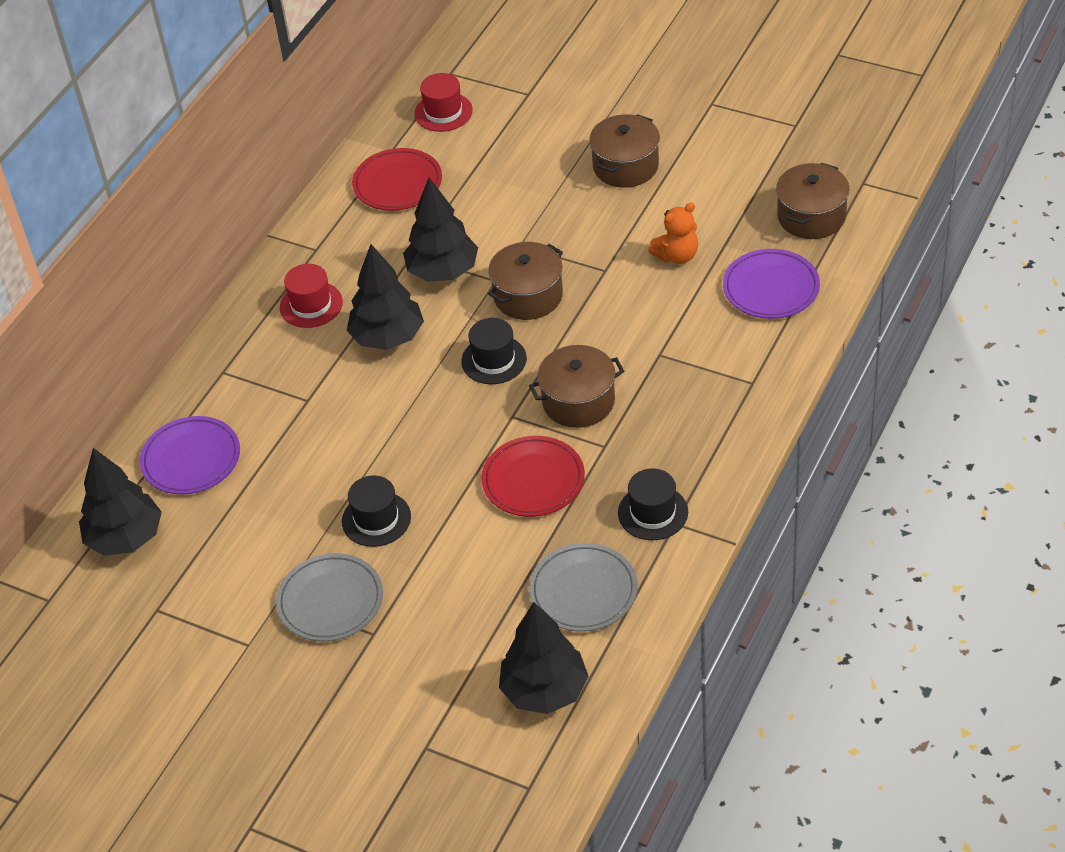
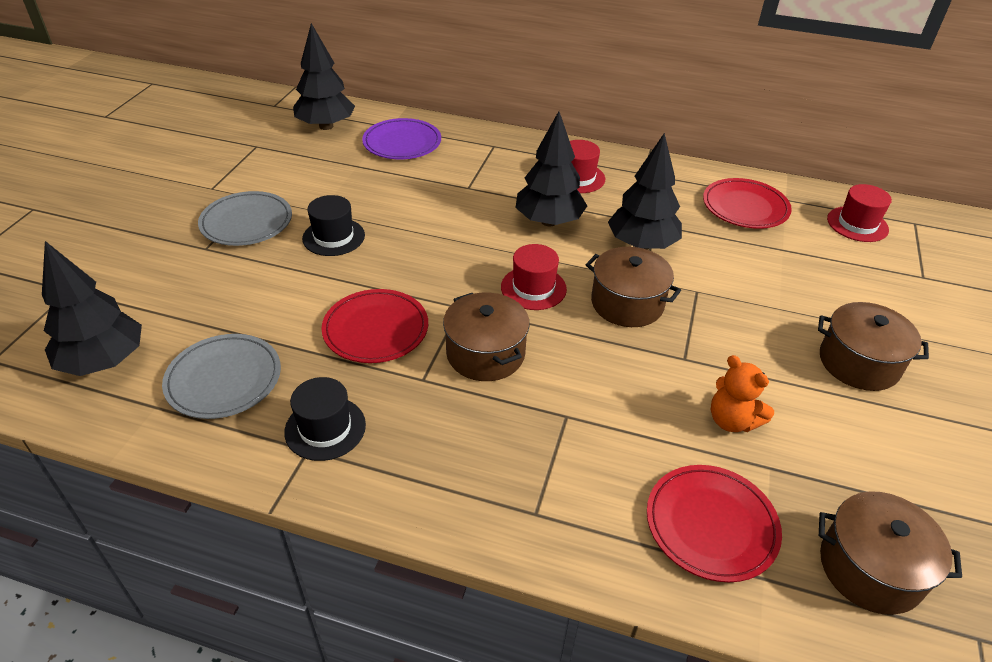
camera: 75 degrees right, 5 degrees down
(494, 360) = (533, 288): black hat -> red hat
(771, 288) = (711, 525): purple plate -> red plate

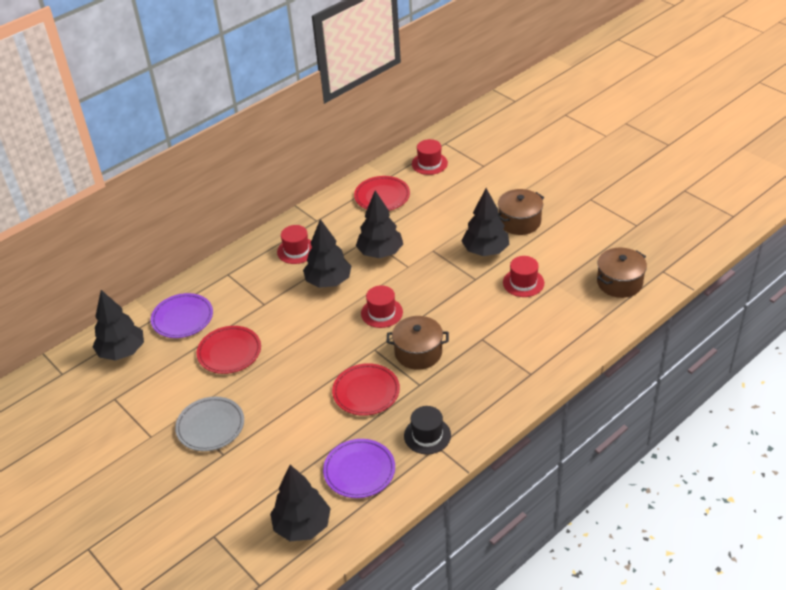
camera: 55 degrees left, 0 degrees up
(224, 379) = (359, 470): grey plate -> purple plate
(333, 237) = (263, 386): black hat -> none
(627, 303) = (422, 281): brown pot -> none
(711, 525) = (572, 319): red plate -> red plate (229, 352)
(732, 420) = (523, 283): orange teddy bear -> red hat
(754, 347) = (485, 251): none -> black tree

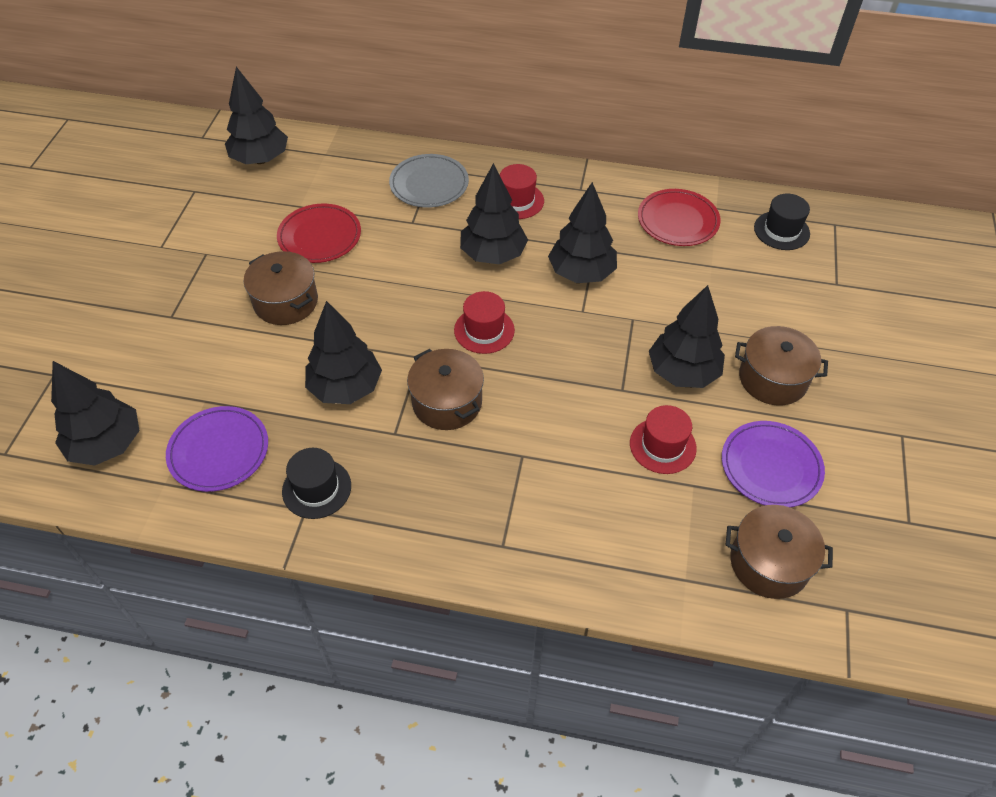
camera: 50 degrees right, 10 degrees up
(182, 318) = (340, 173): purple plate -> purple plate (771, 466)
(210, 426) = (204, 283): grey plate -> grey plate (429, 184)
(269, 391) = (286, 302): none -> brown pot
(366, 392) = (346, 388): red plate -> black tree
(429, 163) = (781, 230): red hat -> black hat

